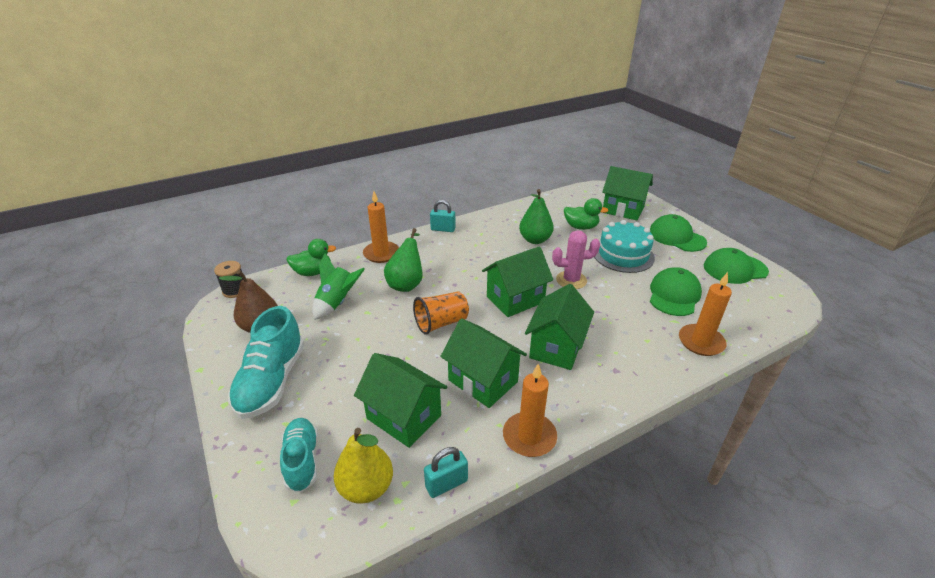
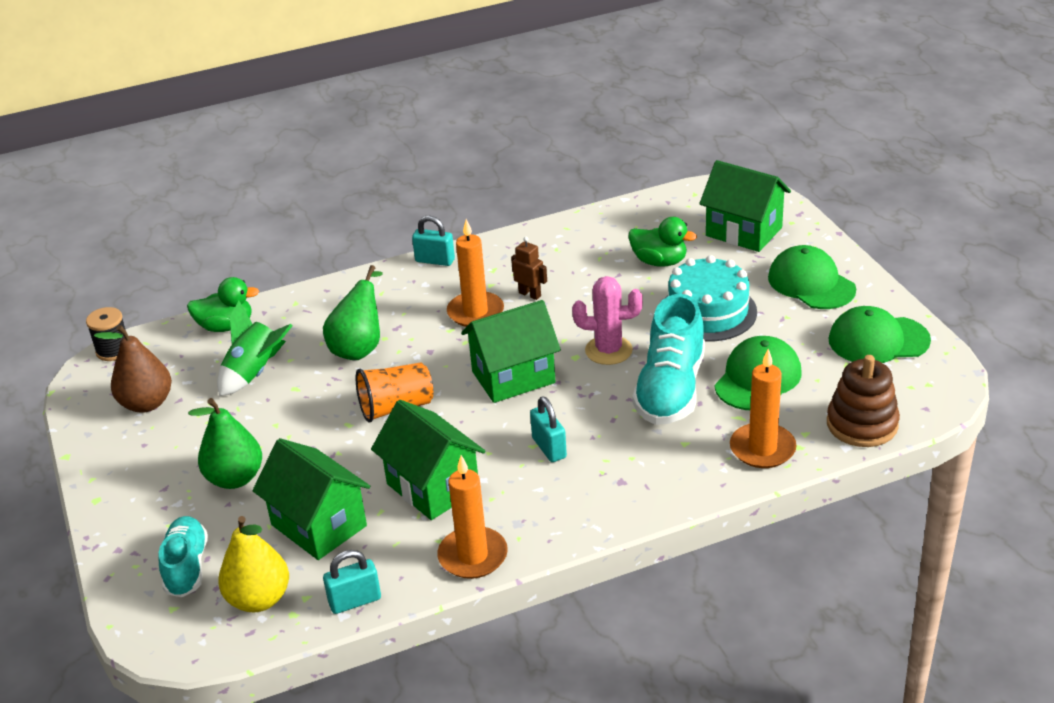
camera: 10 degrees right, 0 degrees up
(272, 381) = (157, 475): turquoise shoe -> turquoise shoe (670, 389)
(381, 254) = (331, 299): orange candle -> orange candle (475, 312)
(508, 247) = (530, 294): none -> brown robot
(535, 240) = (576, 282): green pear -> green pear (235, 478)
(556, 347) = (549, 448): green house -> turquoise padlock
(756, 322) = (862, 424): none -> brown stacking toy

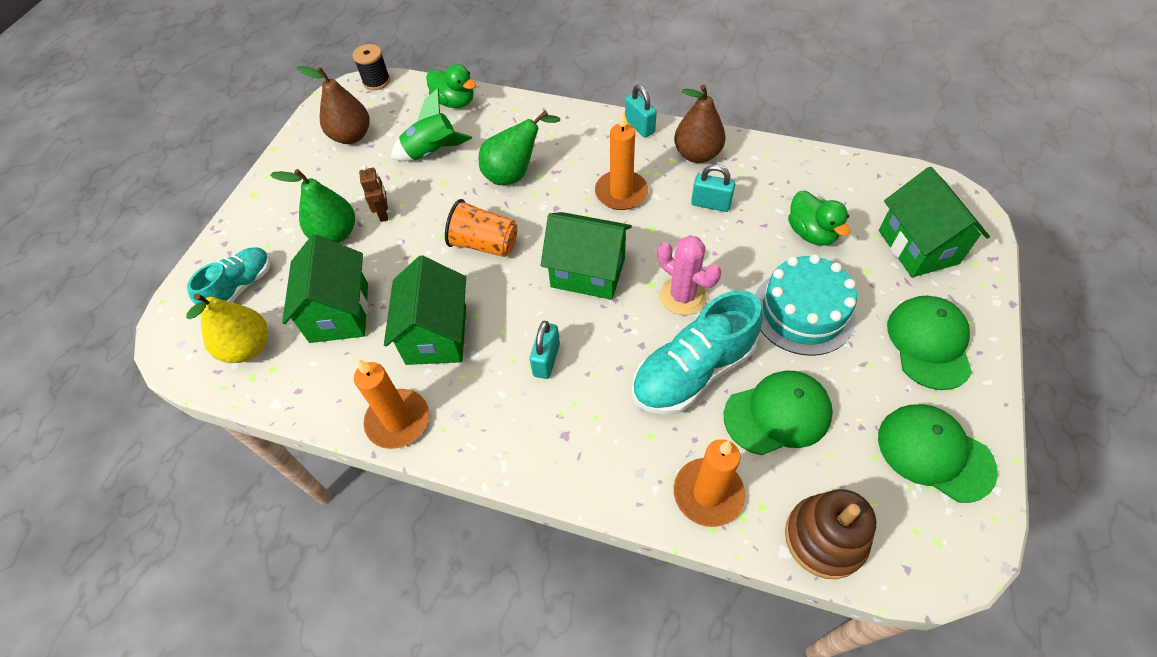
camera: 40 degrees right, 20 degrees up
(355, 601) = (293, 397): turquoise padlock -> turquoise padlock (710, 204)
(509, 256) = (697, 154): none -> brown pear
(530, 294) = (676, 201): brown robot -> brown robot (384, 213)

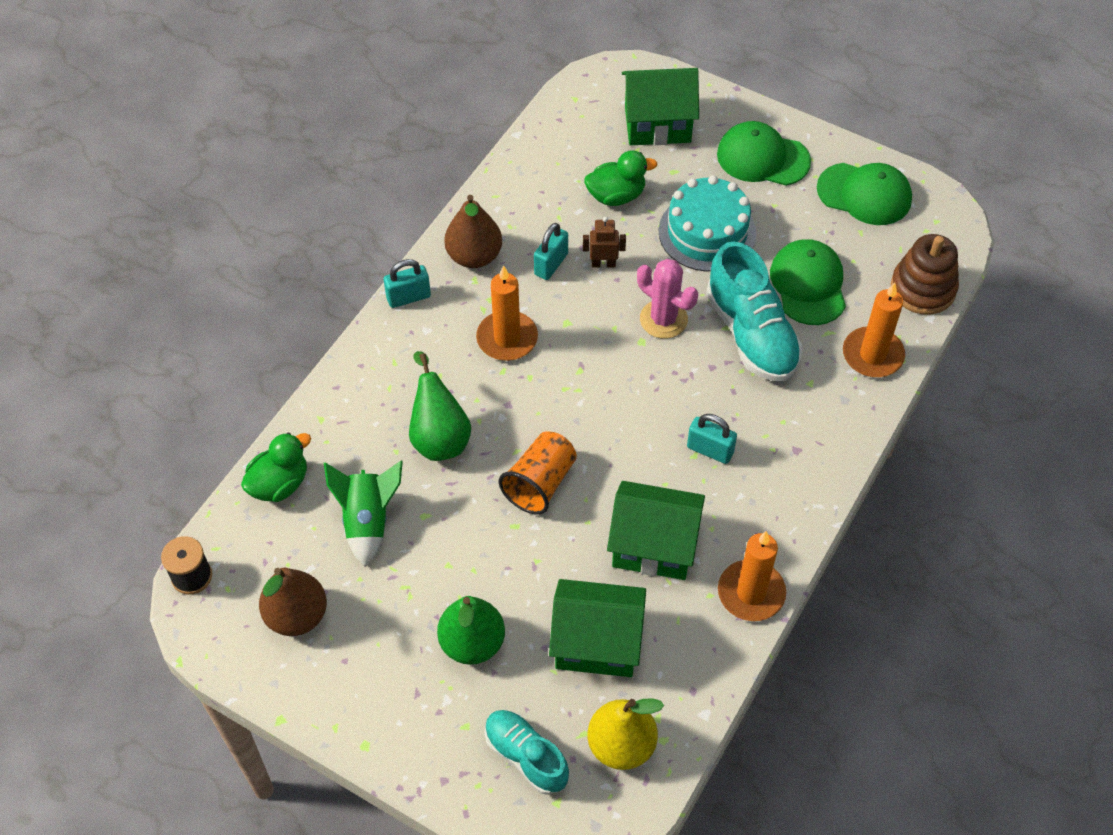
camera: 80 degrees left, 0 degrees up
(384, 213) = (455, 585): brown robot -> brown robot (603, 264)
(588, 272) = (610, 393): green house -> none
(682, 296) = (663, 319): pink cactus -> pink cactus turned 75 degrees clockwise
(934, 453) = (864, 194): green cap -> green cap turned 120 degrees counterclockwise

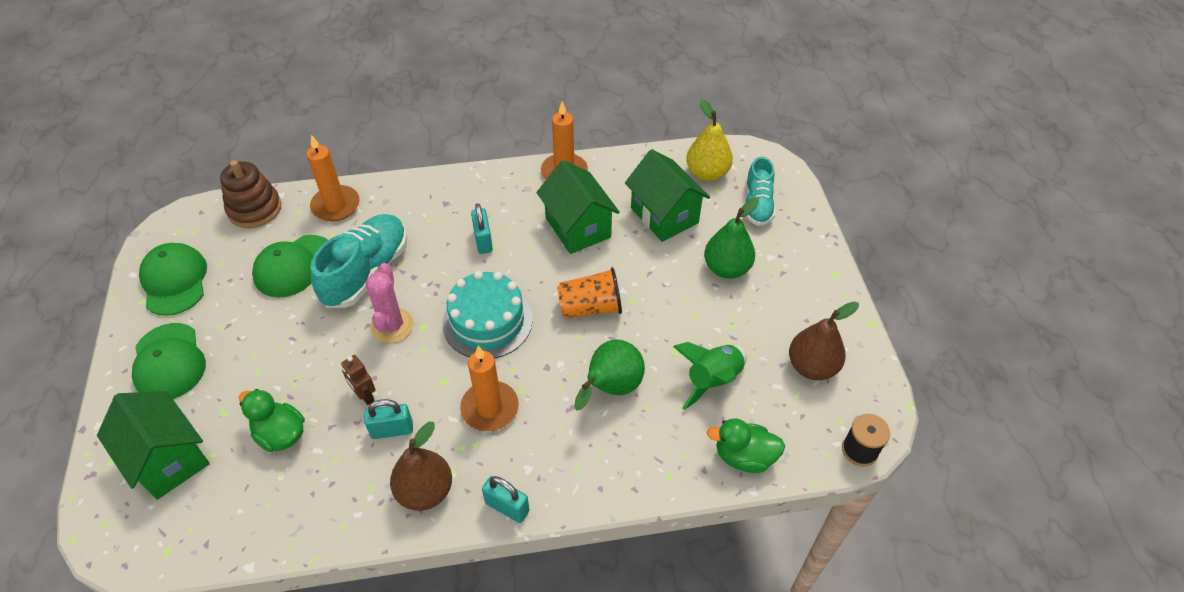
camera: 130 degrees left, 5 degrees down
(707, 232) = (282, 350): turquoise cake -> turquoise cake (487, 321)

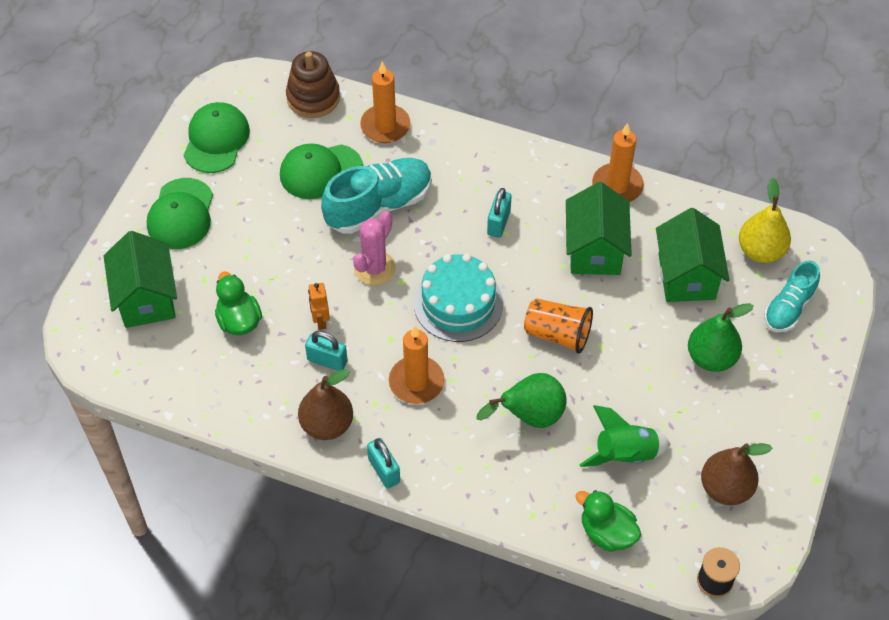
camera: 30 degrees right, 5 degrees up
(365, 395) = (320, 320): brown robot -> orange robot

